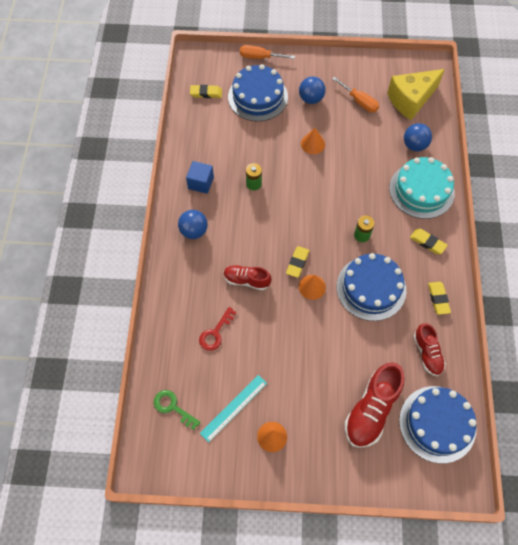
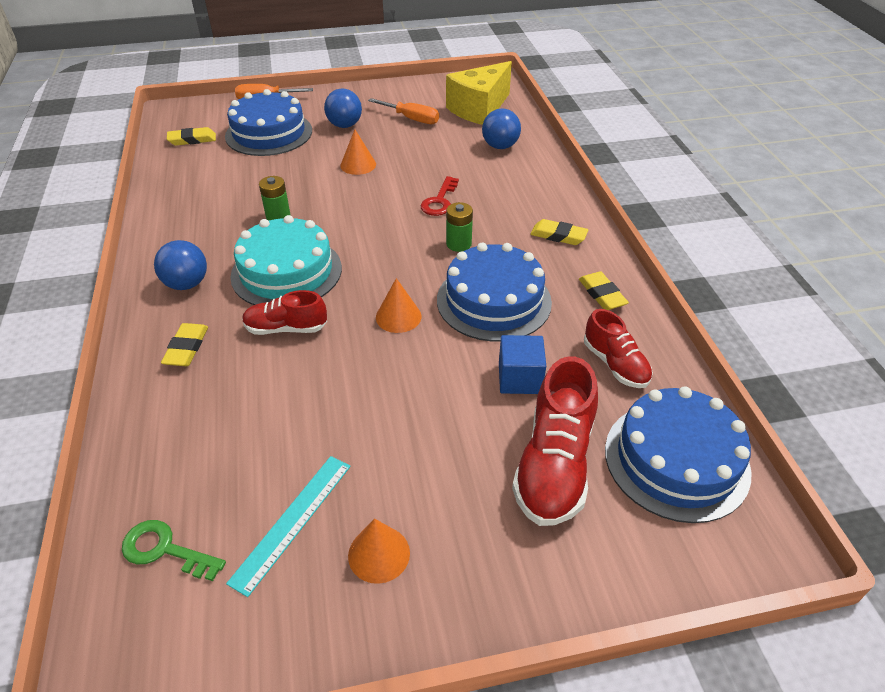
camera: 15 degrees left, 20 degrees down
(201, 183) = (193, 228): blue cube -> blue cube (519, 378)
(215, 333) = (240, 410): red key -> red key (439, 201)
(297, 263) = (367, 292): yellow eraser -> yellow eraser (186, 348)
(421, 190) = (527, 185): turquoise cake -> turquoise cake (286, 272)

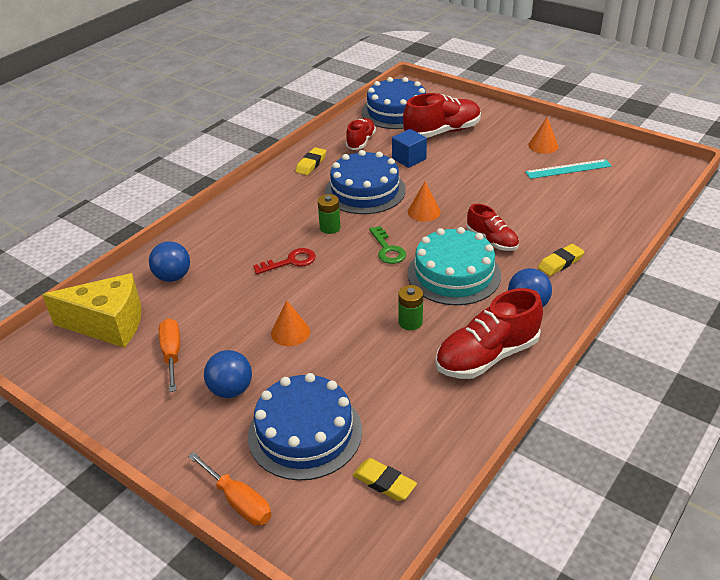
camera: 130 degrees left, 5 degrees down
(165, 550) = (631, 187): green key -> green key (387, 249)
(188, 228) = (487, 356): none -> red shoe
(558, 236) = (271, 199): yellow eraser -> none

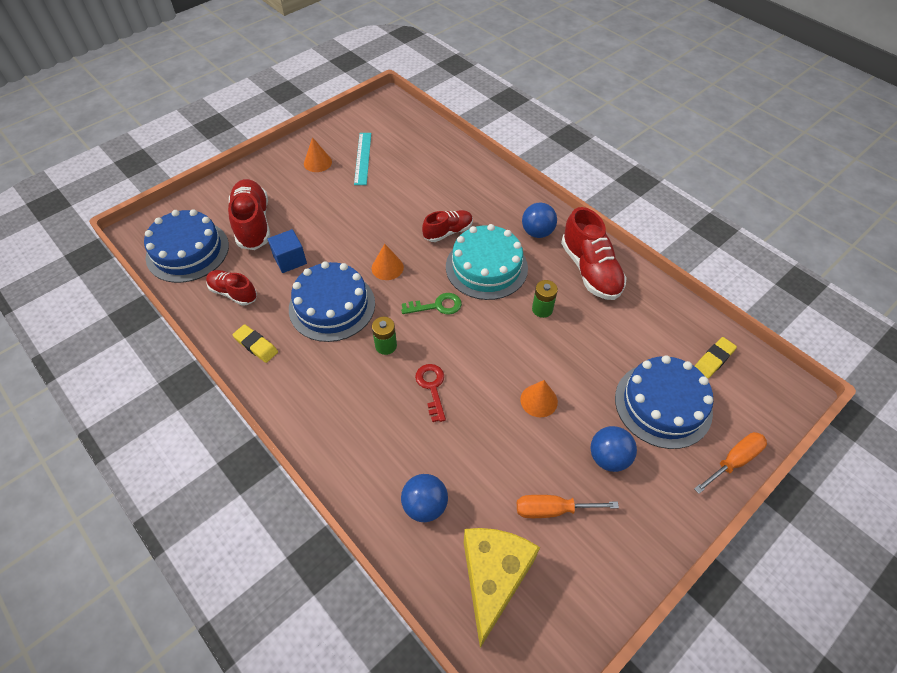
camera: 80 degrees left, 15 degrees up
(560, 262) = (490, 199): yellow eraser -> none

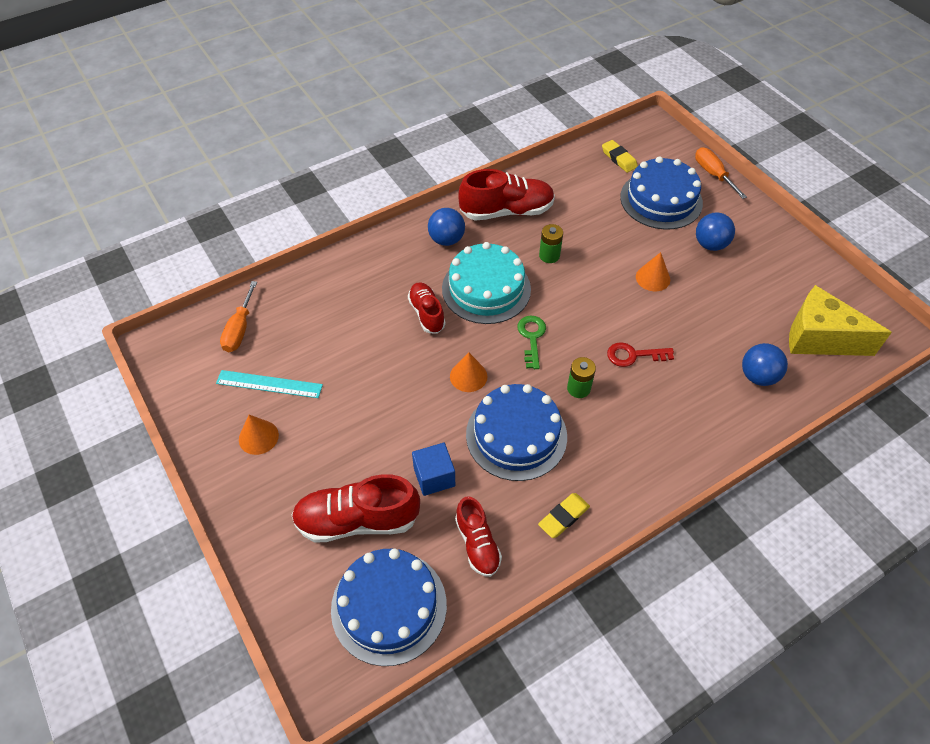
camera: 80 degrees left, 0 degrees up
(233, 293) = (477, 543): red shoe -> red shoe turned 60 degrees counterclockwise
(552, 510) = (758, 289): orange screwdriver -> orange screwdriver (239, 329)

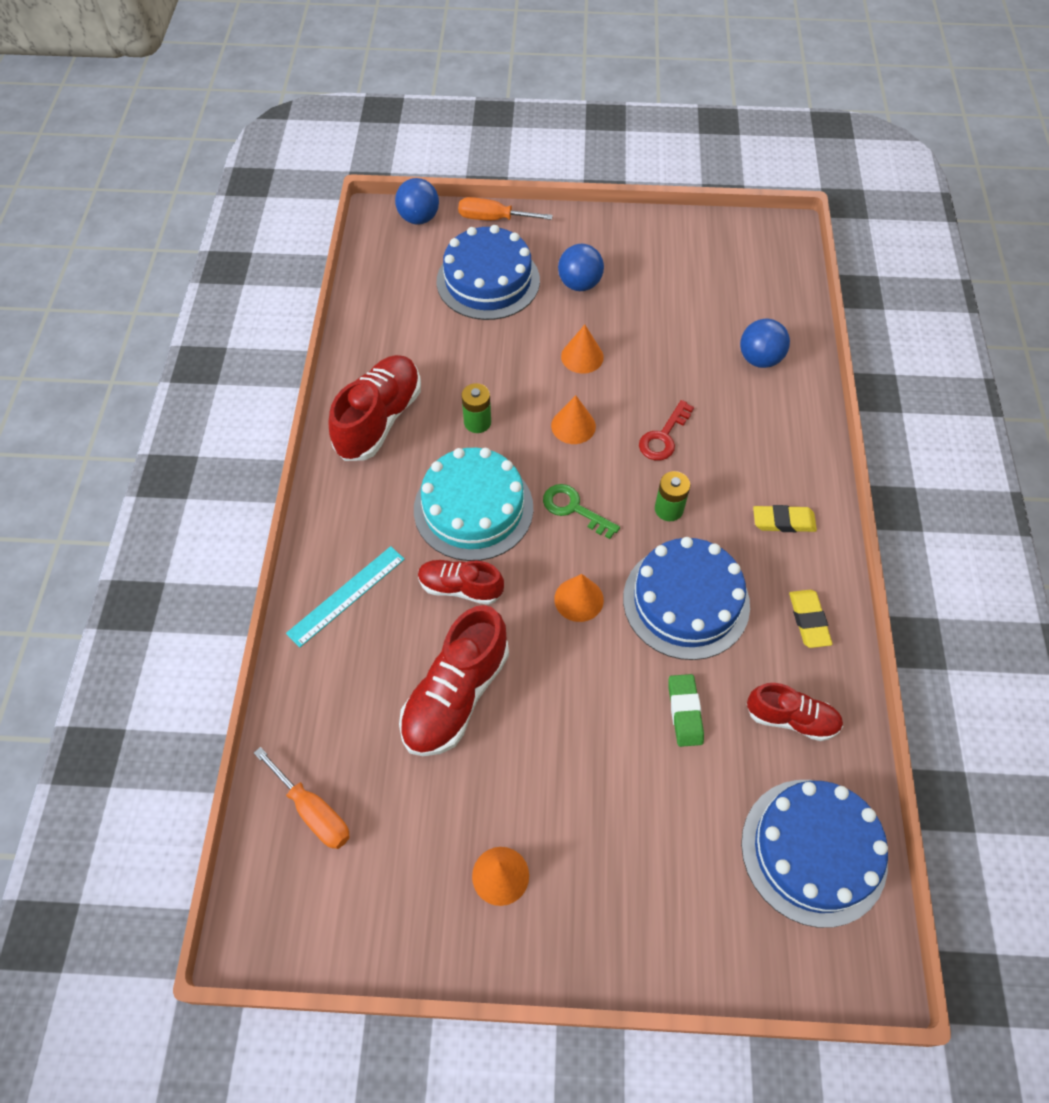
camera: 55 degrees left, 5 degrees up
(269, 384) = (429, 820): turquoise ruler -> turquoise ruler (346, 595)
(357, 520) = (689, 824): red shoe -> red shoe (456, 695)
(434, 477) = (684, 712): blue cube -> green eraser
(446, 240) = (368, 502): blue ball -> blue ball (419, 218)
(594, 303) = (573, 426): none -> orange cone
(619, 159) = (399, 275): yellow eraser -> yellow eraser (783, 521)
(819, 338) = (751, 286): yellow cheese -> none

